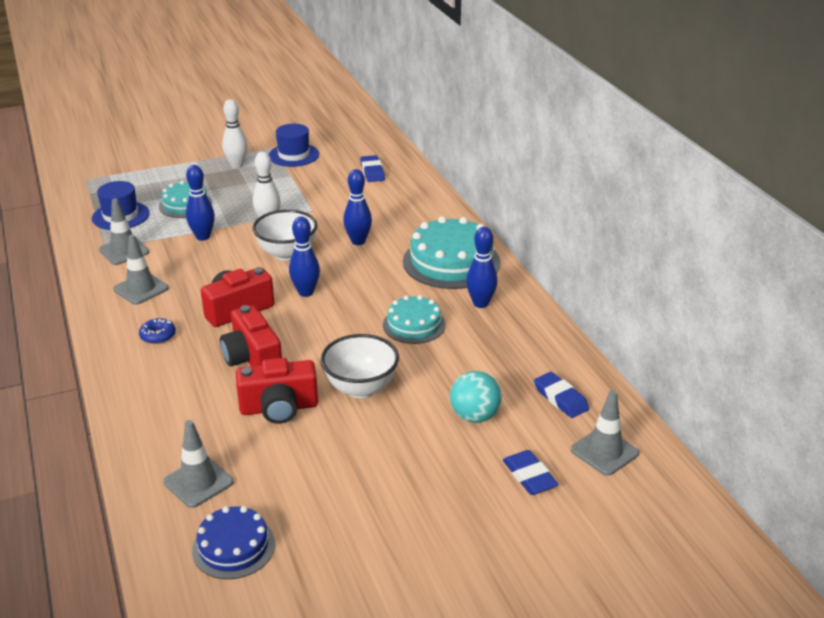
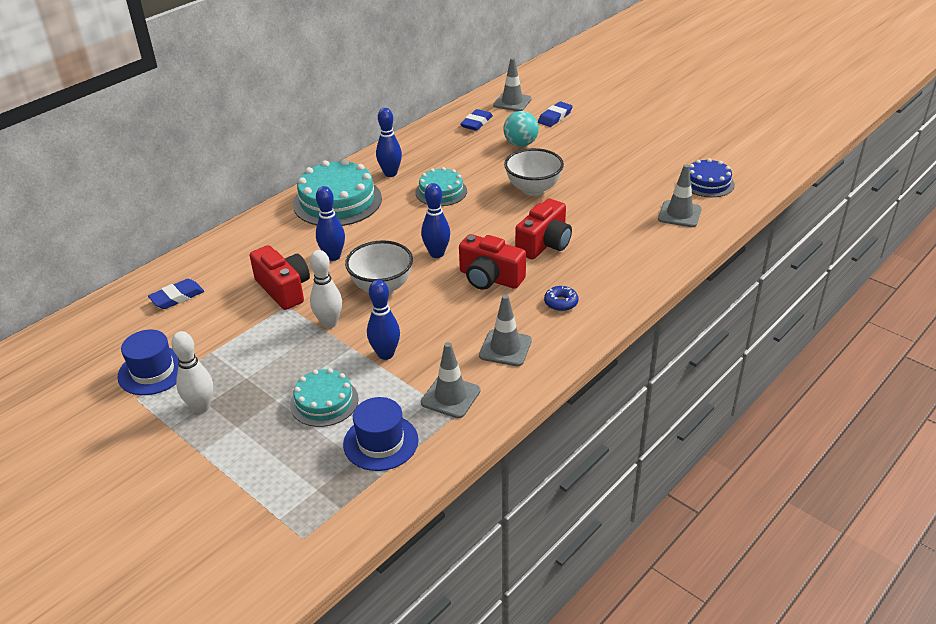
camera: 115 degrees left, 5 degrees up
(279, 408) = (584, 212): red camera -> red camera (284, 289)

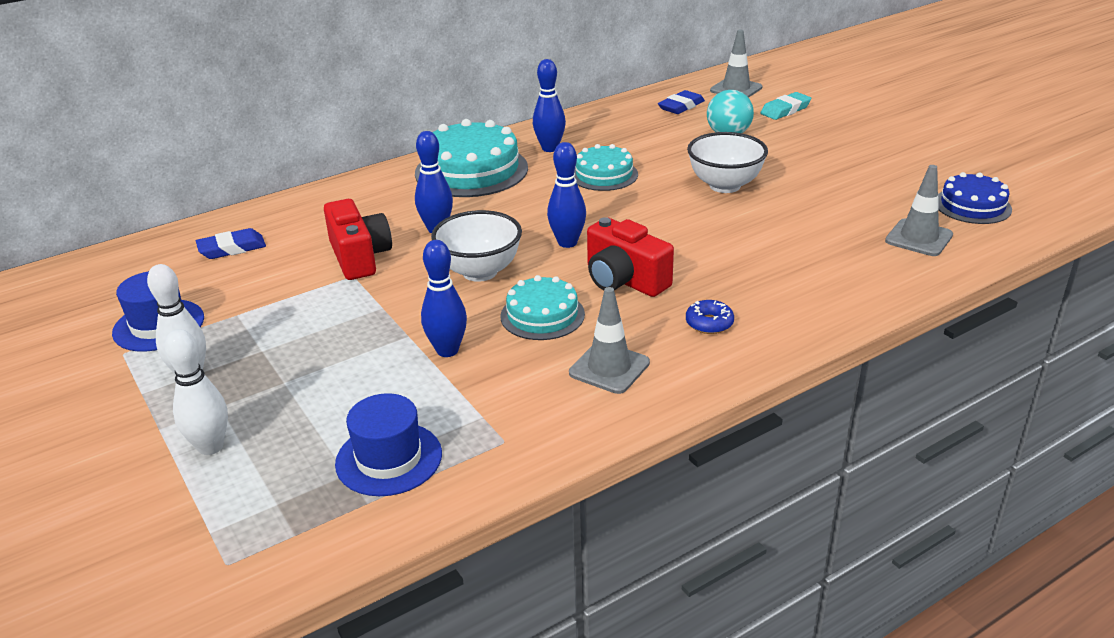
camera: 15 degrees right, 5 degrees down
(324, 401) = (342, 395): turquoise cake -> turquoise cake (542, 315)
(329, 323) = (395, 303): white bowling pin -> white bowling pin (210, 447)
(450, 396) = (508, 417): grey traffic cone -> none
(544, 244) = (715, 250): red camera -> none
(555, 117) = (785, 110): blue eraser -> turquoise eraser

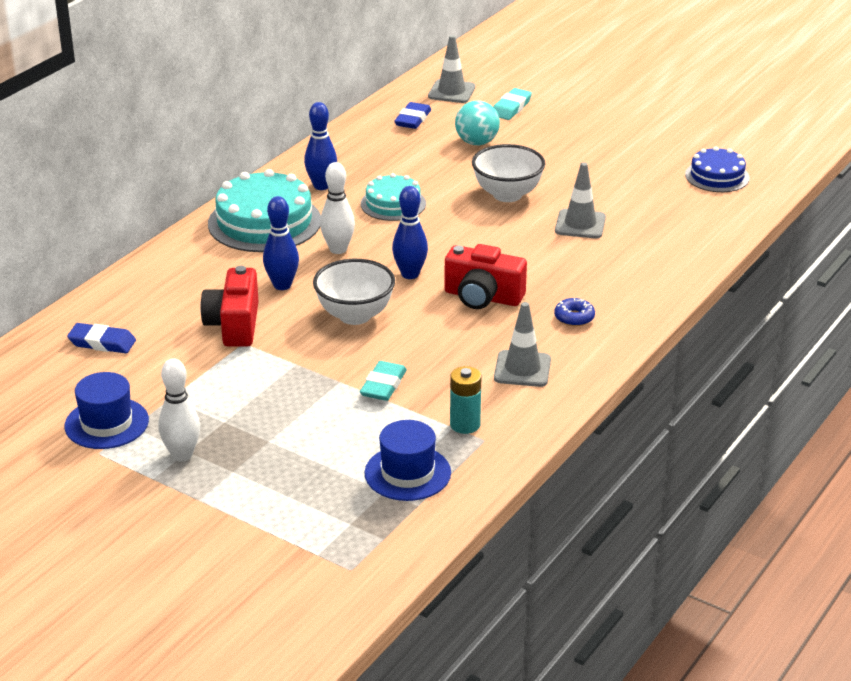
camera: 25 degrees left, 0 degrees up
(210, 447) = (257, 500): white bowling pin -> white bowling pin (338, 249)
(232, 248) = (102, 343): blue eraser -> blue eraser turned 60 degrees clockwise
(360, 257) = (234, 325): red camera -> red camera turned 135 degrees counterclockwise
(447, 350) = (383, 385): blue bowling pin -> turquoise eraser
(497, 417) = (465, 424): none -> turquoise battery
(542, 315) = (438, 340): turquoise cake -> none
(918, 238) = (691, 213): grey traffic cone -> grey traffic cone (580, 224)

